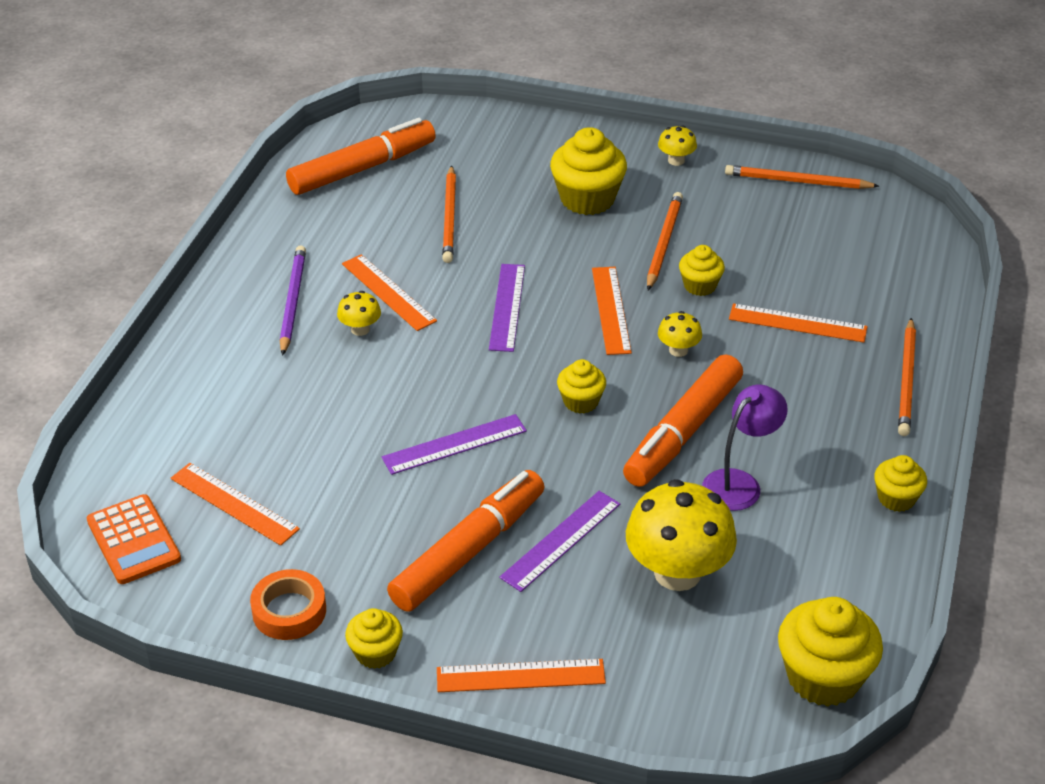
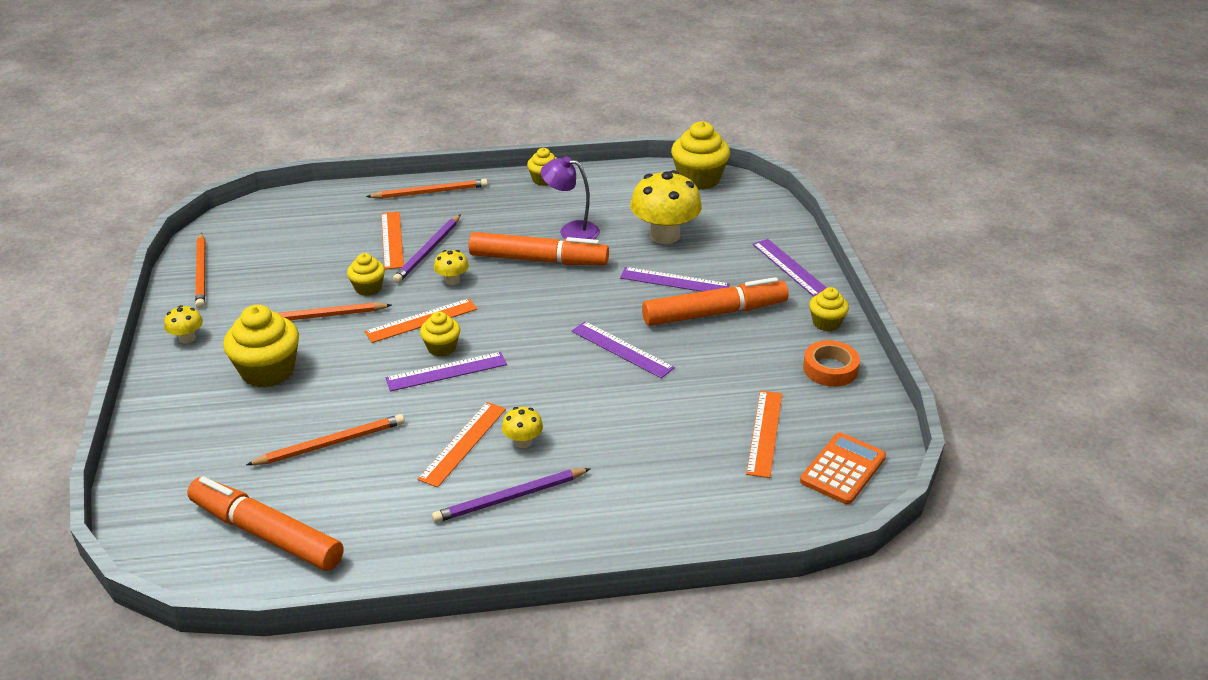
camera: 115 degrees left, 5 degrees down
(469, 551) = (714, 313): orange marker -> orange marker turned 150 degrees clockwise
(520, 676) = (790, 267): orange ruler -> purple ruler
(581, 401) = (536, 307): yellow cupcake -> yellow cupcake (442, 348)
(756, 346) = (428, 251): none -> purple pencil

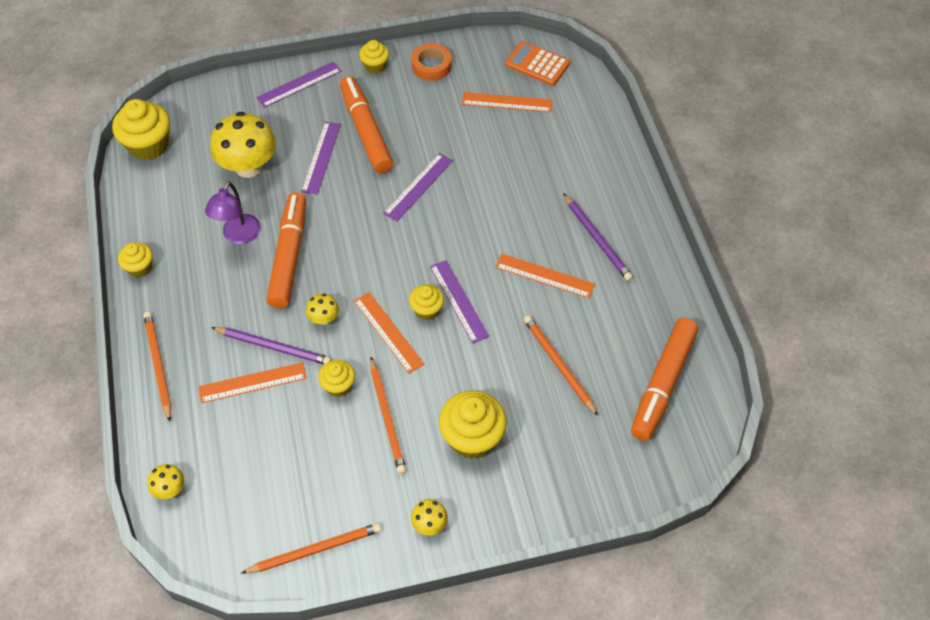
camera: 95 degrees left, 20 degrees up
(523, 442) = (537, 238): yellow mushroom -> yellow mushroom (170, 489)

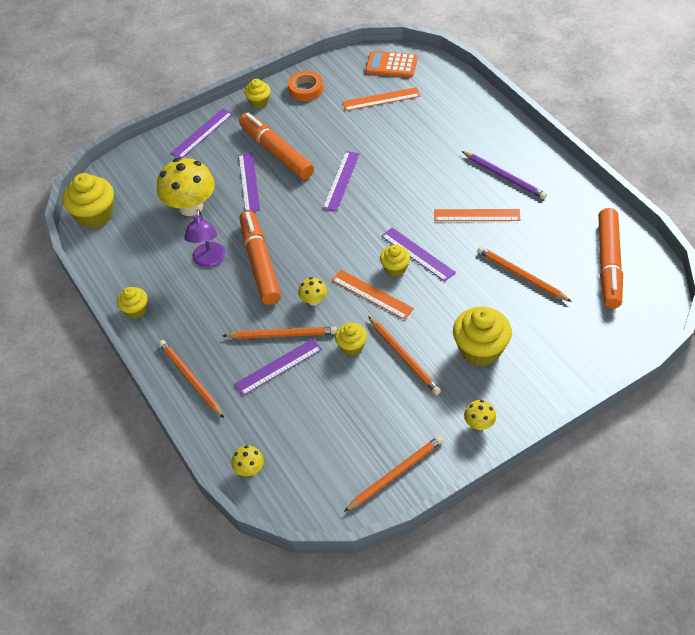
camera: 15 degrees left, 5 degrees down
(252, 382) = (278, 366): orange ruler -> purple ruler
(273, 347) = (282, 334): purple pencil -> orange pencil

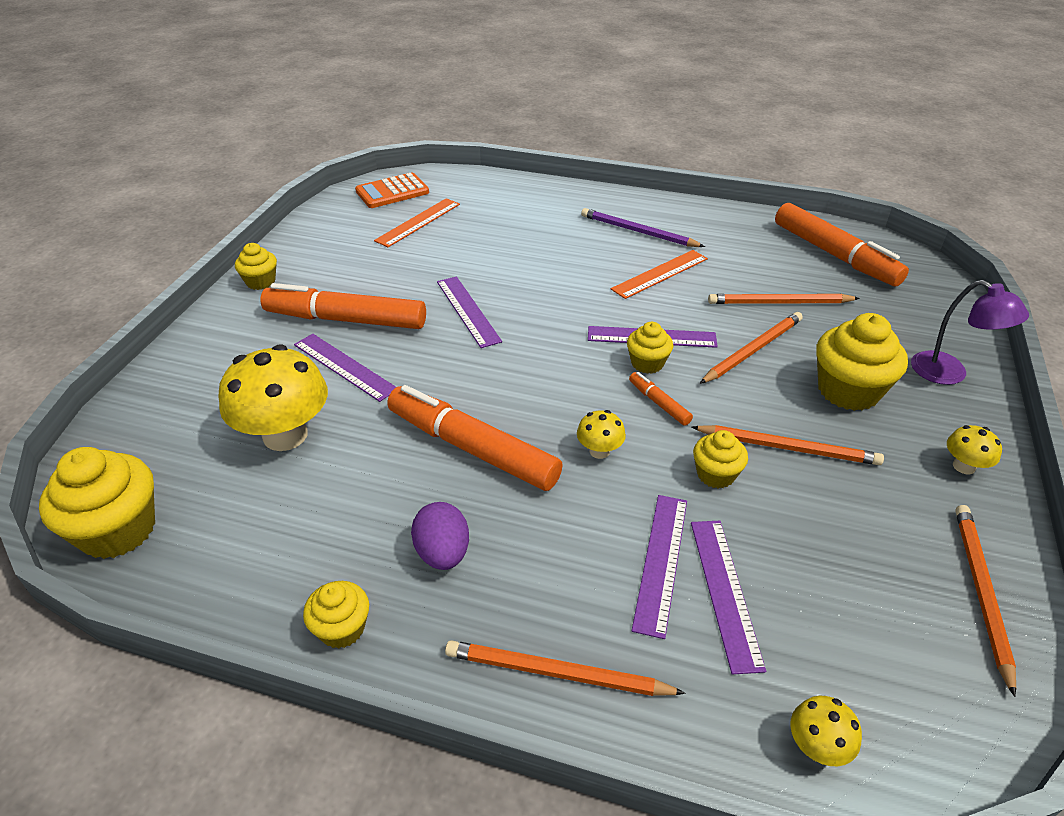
camera: 45 degrees left, 10 degrees down
(199, 304) = (443, 553): none -> purple egg
(202, 133) = (209, 345): purple ruler -> purple ruler (724, 591)
(209, 261) = (392, 487): purple lamp -> purple lamp (949, 373)
(282, 334) = (612, 517): orange pencil -> orange pencil (752, 350)
(306, 89) = (312, 247): orange tape -> none
(372, 294) = (659, 403): orange ruler -> orange marker
(504, 176) = (638, 232): purple pencil -> purple pencil turned 150 degrees counterclockwise

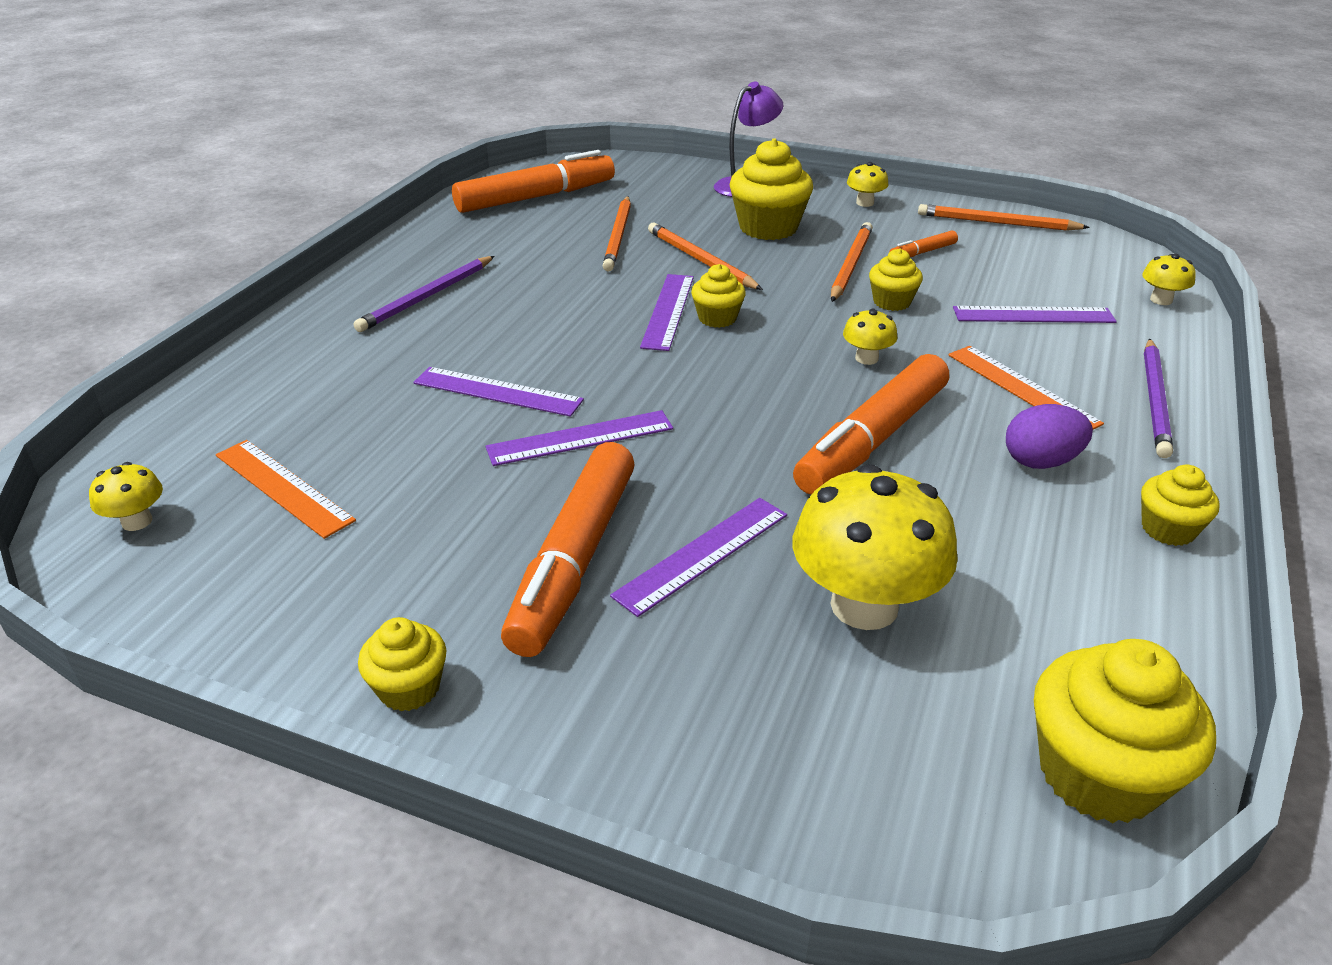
camera: 85 degrees left, 5 degrees down
(392, 192) = (137, 521): orange calculator -> yellow mushroom
(557, 673) = (1155, 400): orange pencil -> purple pencil
(659, 403) = (787, 318): orange marker -> orange marker (922, 252)
(660, 274) = (536, 293): orange ruler -> orange ruler (1021, 388)
(660, 562) = (1010, 340): purple ruler -> purple ruler (497, 392)

